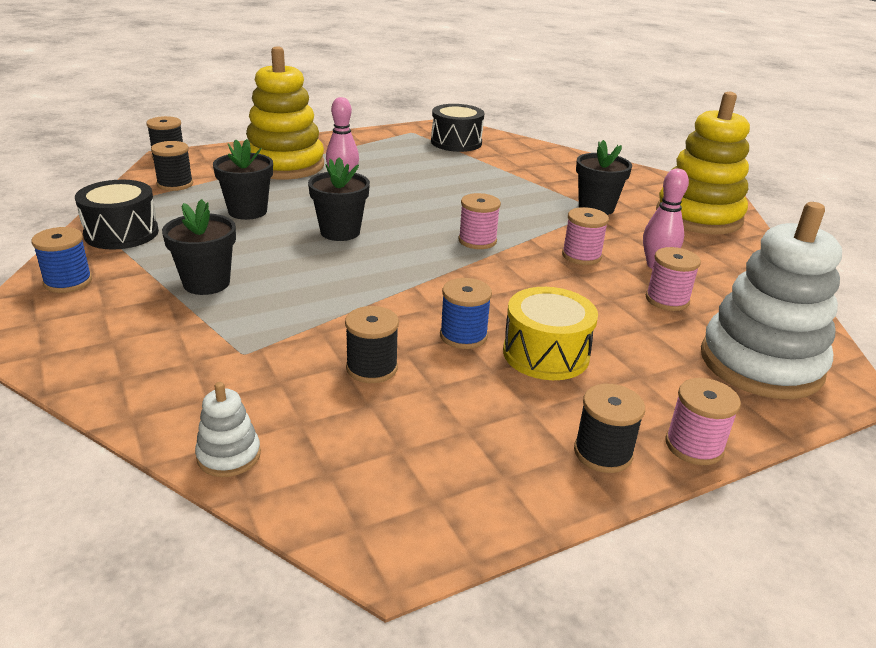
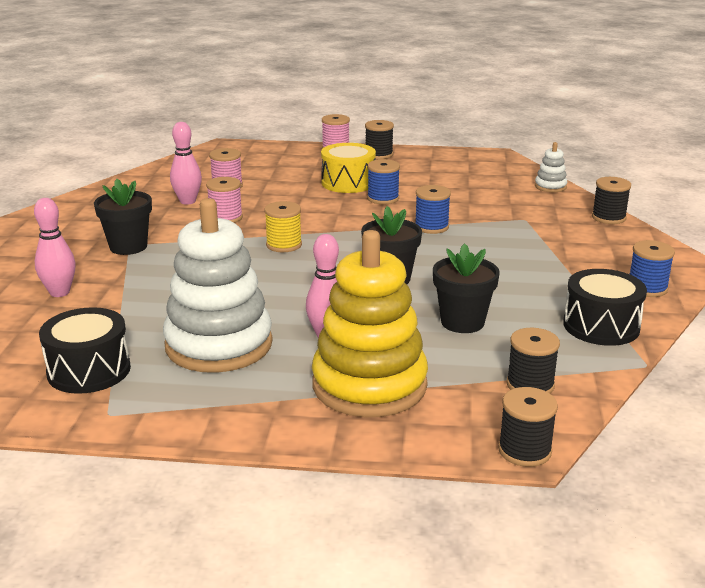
camera: 145 degrees left, 5 degrees down
(206, 283) = (533, 263): black flower pot -> none
(356, 303) = (431, 227): none -> blue spool
(372, 368) = (453, 198): black spool -> black spool (608, 218)
(477, 241) = (284, 245): pink spool -> yellow spool
(563, 170) = (59, 292): none -> pink bowling pin
(698, 216) = (65, 221): yellow stacking toy -> none
(760, 363) = (243, 158): white stacking toy -> white stacking toy (219, 345)

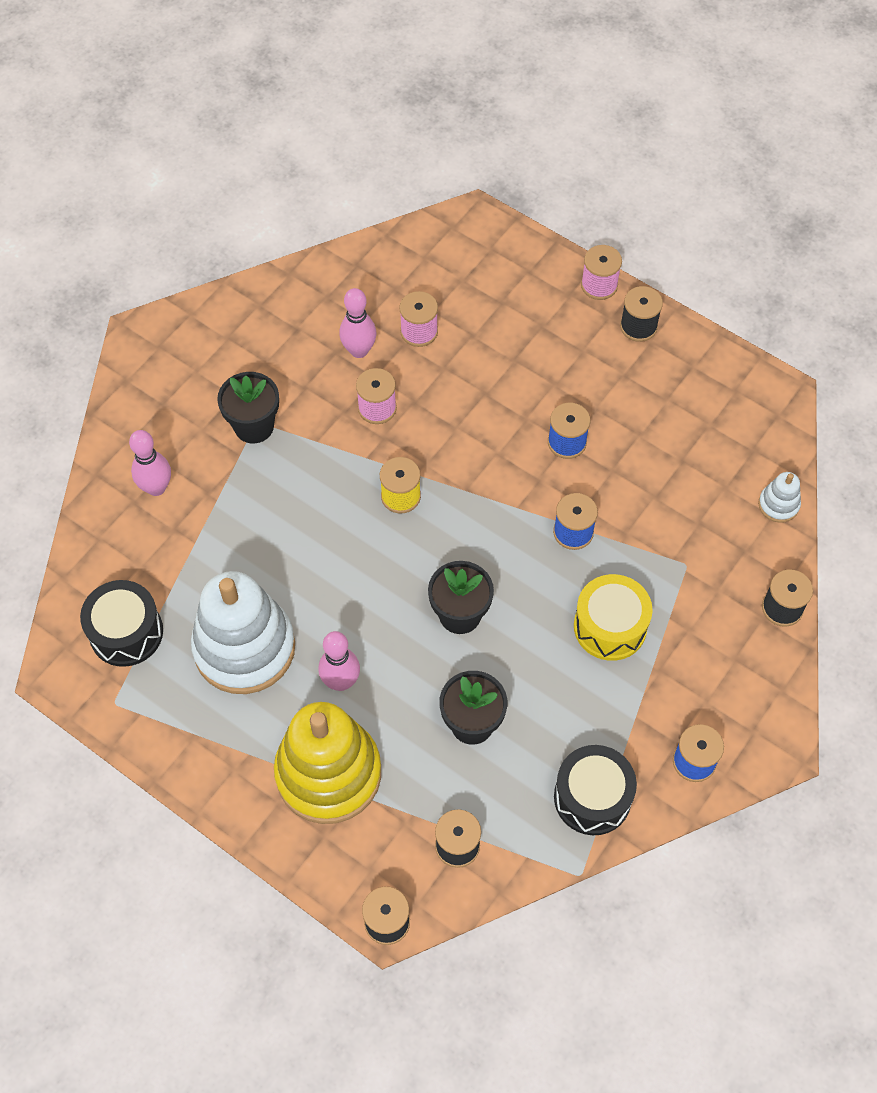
camera: 30 degrees right, 35 degrees up
(348, 183) = (554, 385): yellow drum -> yellow drum (610, 626)

